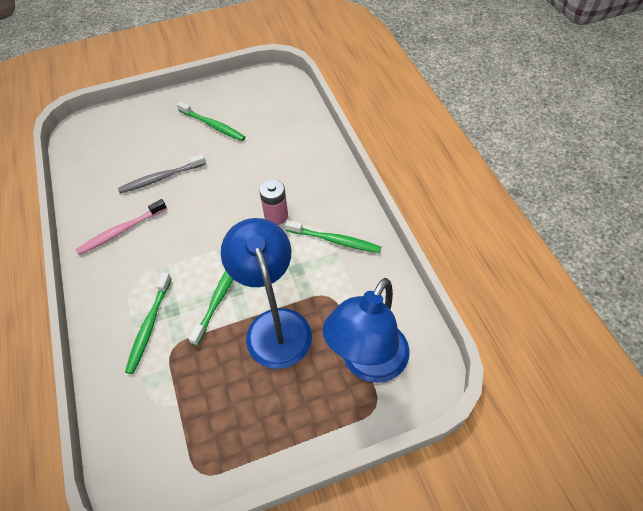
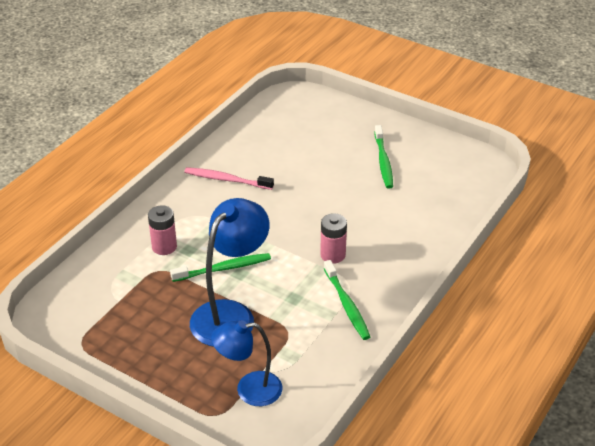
camera: 50 degrees right, 15 degrees down
(149, 326) = (164, 247): green toothbrush -> pink battery
(161, 178) = (297, 168): grey toothbrush -> none
(367, 363) = (249, 389): blue lamp -> blue lamp, size x0.66

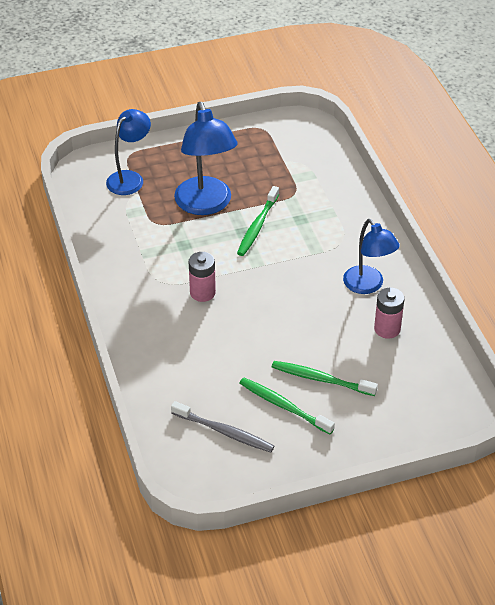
camera: 130 degrees right, 5 degrees up
(164, 247) = (318, 208): pink battery -> pink battery (387, 329)
(226, 180) = (368, 286): pink toothbrush -> blue lamp
(347, 305) = (143, 267): green toothbrush -> green toothbrush (321, 379)
(437, 174) = (224, 432): none -> grey toothbrush

